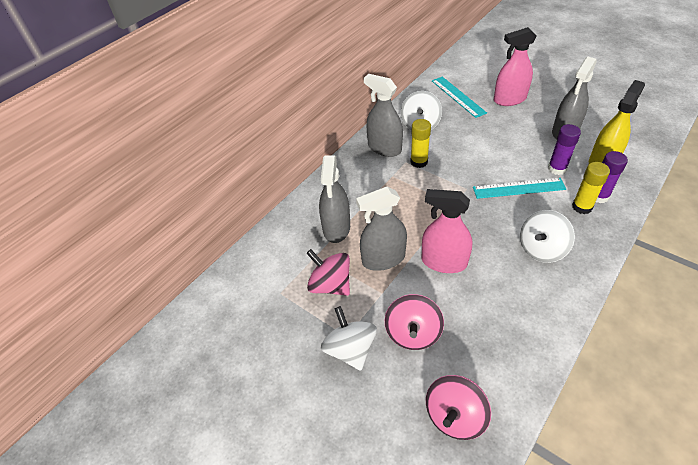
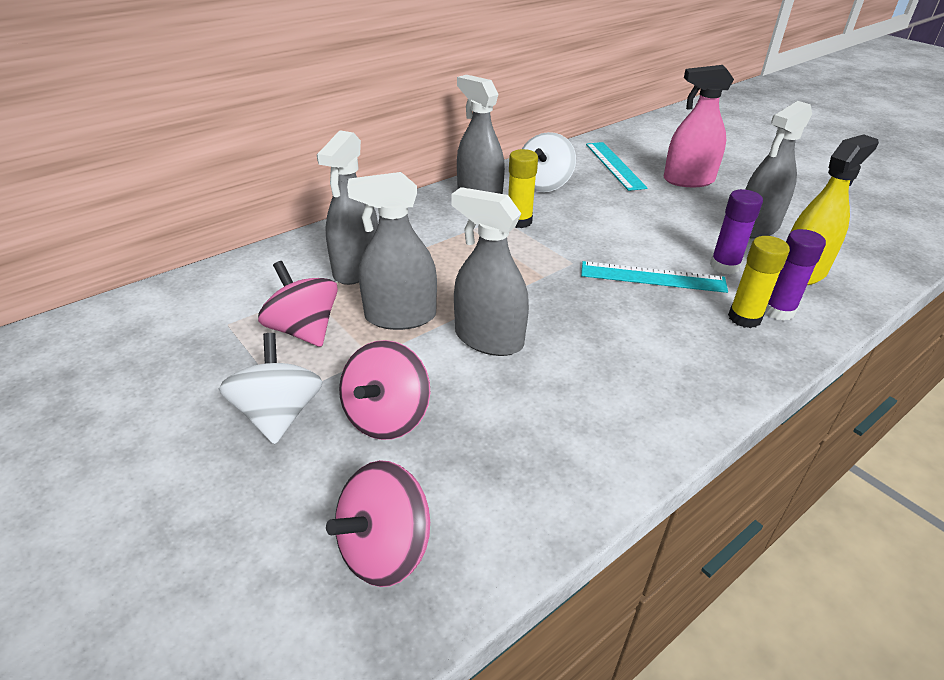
camera: 10 degrees right, 10 degrees down
(444, 262) = (489, 339): pink spray bottle -> grey spray bottle
(541, 249) = (653, 356): white spinning top -> none

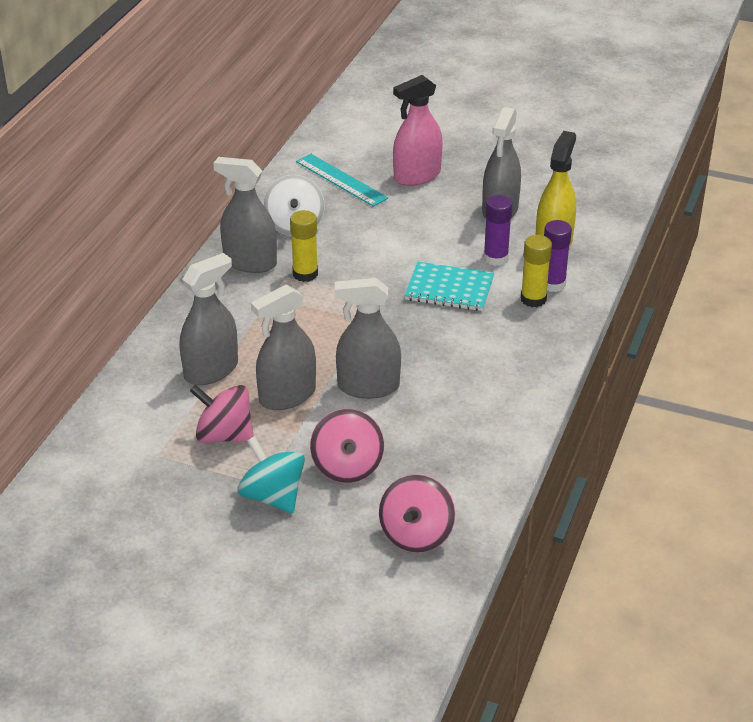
camera: 30 degrees left, 0 degrees up
(278, 414) = (272, 496): white spinning top -> turquoise spinning top
(357, 268) = (211, 370): grey spray bottle -> grey spray bottle turned 120 degrees counterclockwise
(652, 277) = (449, 289): turquoise ruler -> turquoise notebook

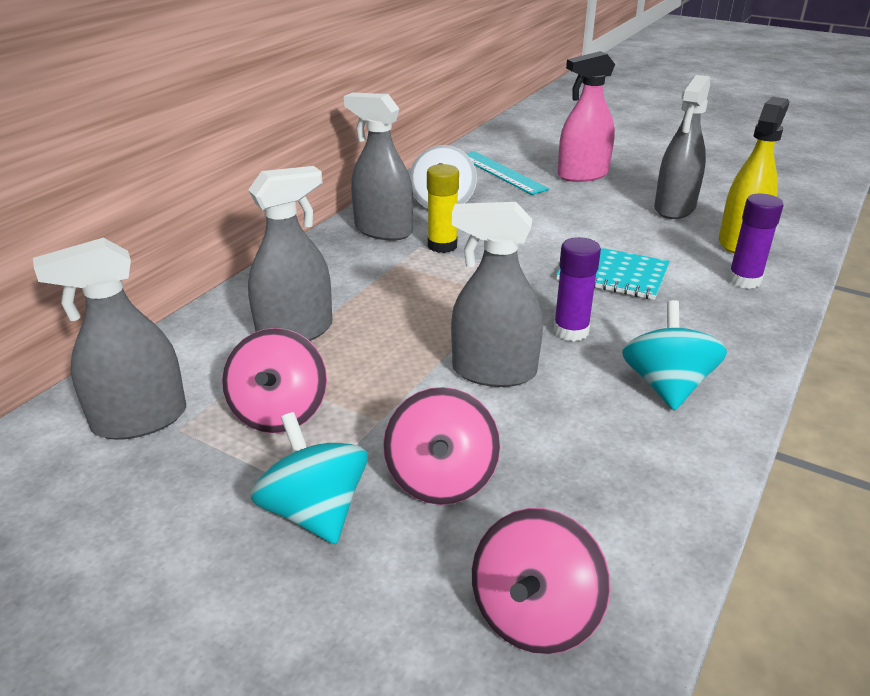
camera: 10 degrees right, 5 degrees down
(224, 435) = (279, 412): pink spinning top -> pink spinning top turned 120 degrees counterclockwise
(287, 396) = (382, 371): grey spray bottle -> grey spray bottle (140, 420)
(491, 384) = (666, 386): none -> turquoise spinning top
(495, 258) = (670, 249): purple glue stick -> purple glue stick (571, 331)
(533, 299) = (720, 293): yellow glue stick -> none

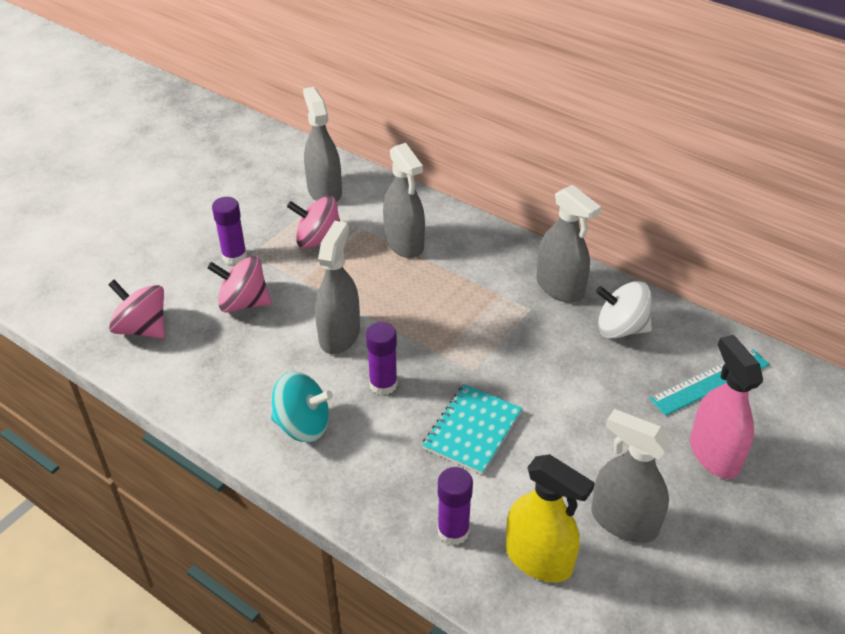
camera: 95 degrees right, 10 degrees up
(315, 511) = (234, 256): turquoise spinning top -> purple glue stick
(383, 230) = (560, 287): grey spray bottle -> grey spray bottle turned 105 degrees clockwise
(442, 246) = (530, 322): yellow glue stick -> none

